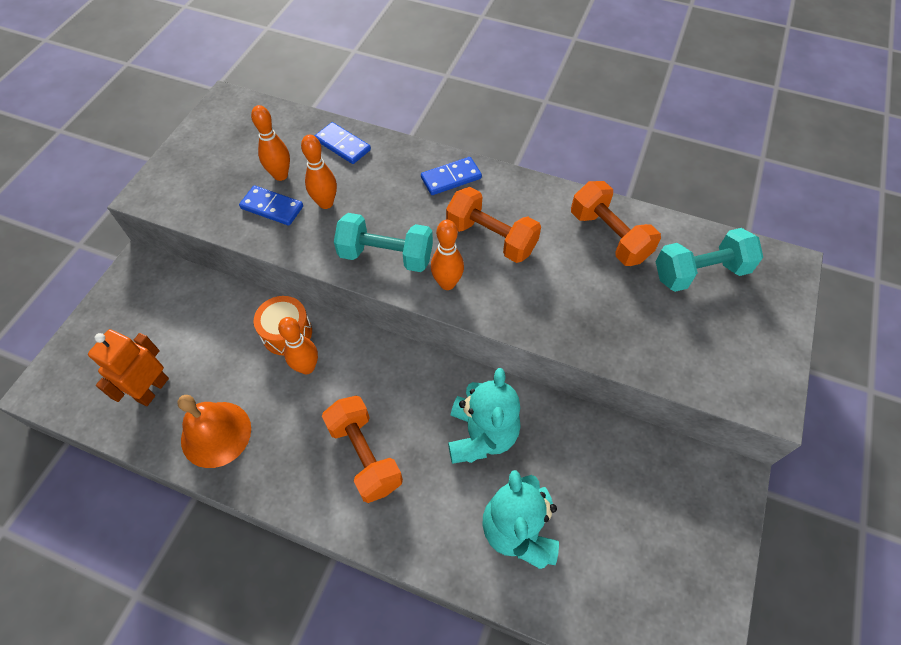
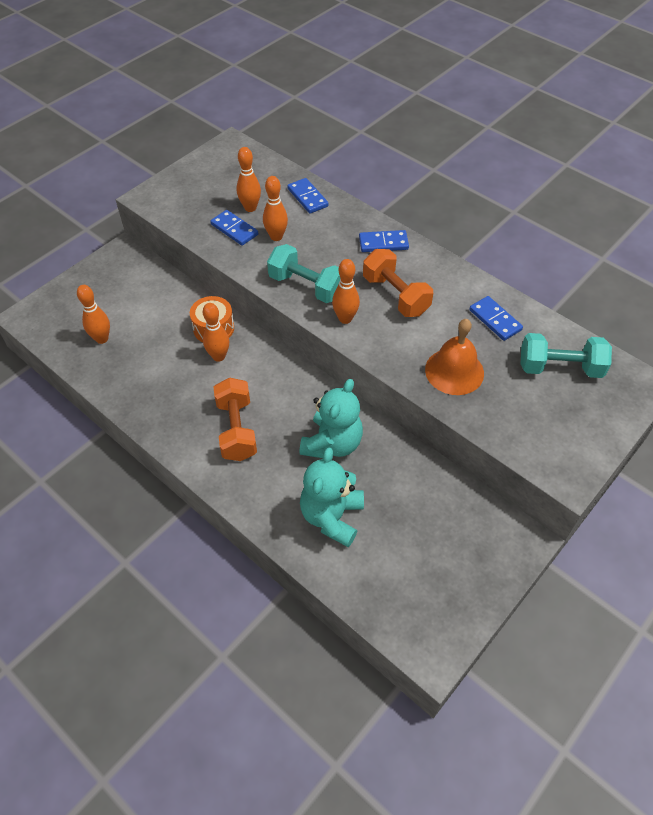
camera: 20 degrees right, 5 degrees down
(152, 389) = (102, 339): orange robot -> orange bowling pin
(216, 434) = (135, 382): orange bell -> orange bell (454, 371)
(609, 236) = (495, 320): orange dumbbell -> blue domino

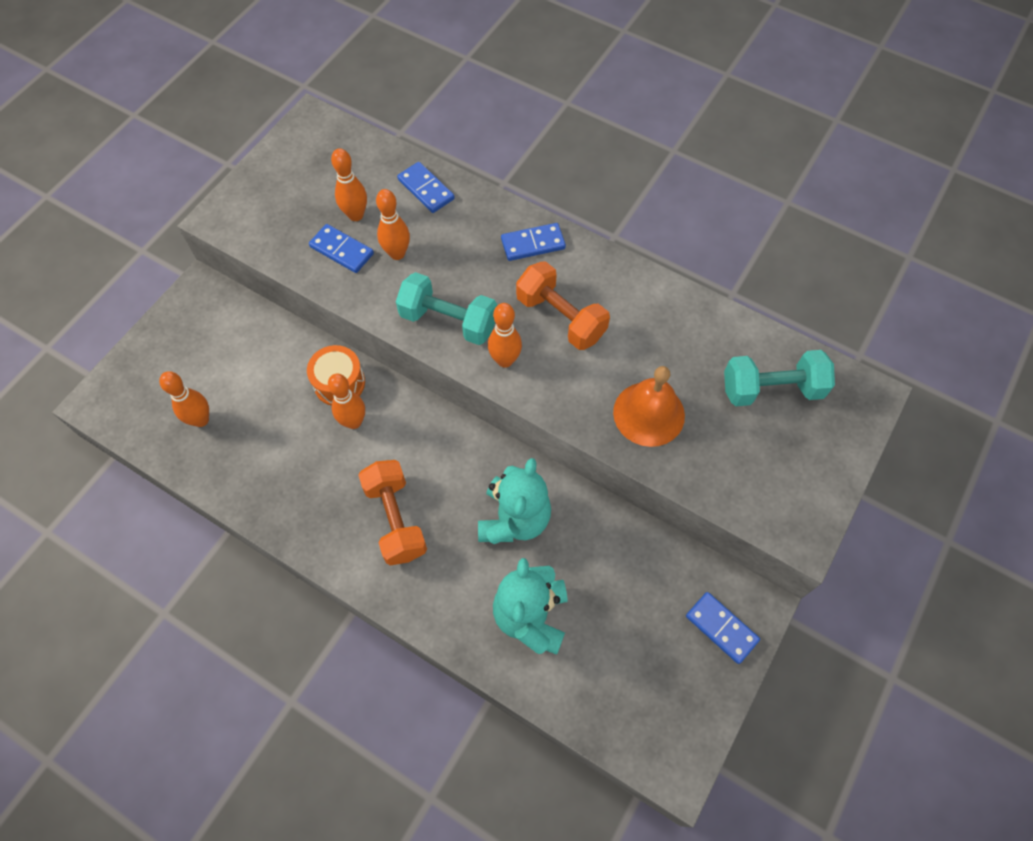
camera: 10 degrees left, 10 degrees up
(495, 320) = (685, 334): blue domino -> blue domino (721, 628)

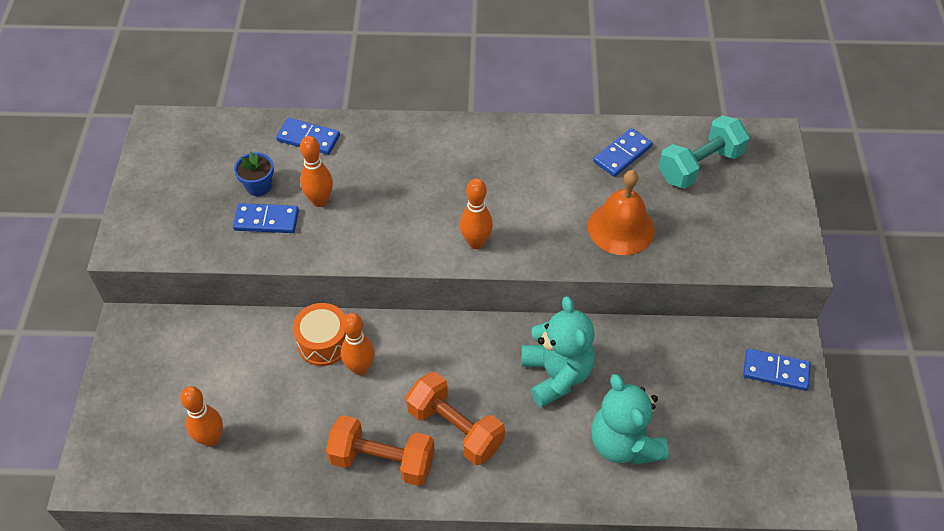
camera: 30 degrees left, 10 degrees down
(356, 215) = (258, 186): orange bowling pin -> blue flower pot
(448, 321) = (405, 234): turquoise dumbbell -> none
(533, 244) = (434, 142): blue domino -> blue domino (622, 154)
(560, 318) = (498, 188): orange dumbbell -> orange dumbbell (382, 461)

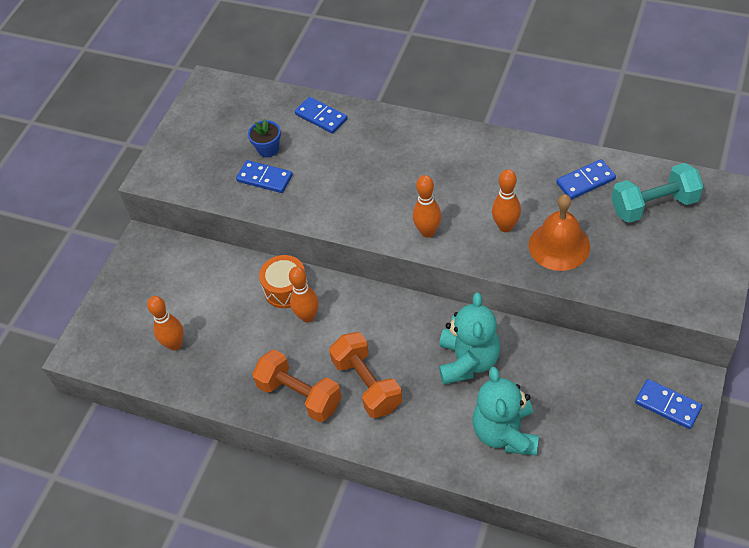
camera: 25 degrees right, 0 degrees up
(320, 201) = (312, 171): orange bowling pin -> orange bowling pin (505, 226)

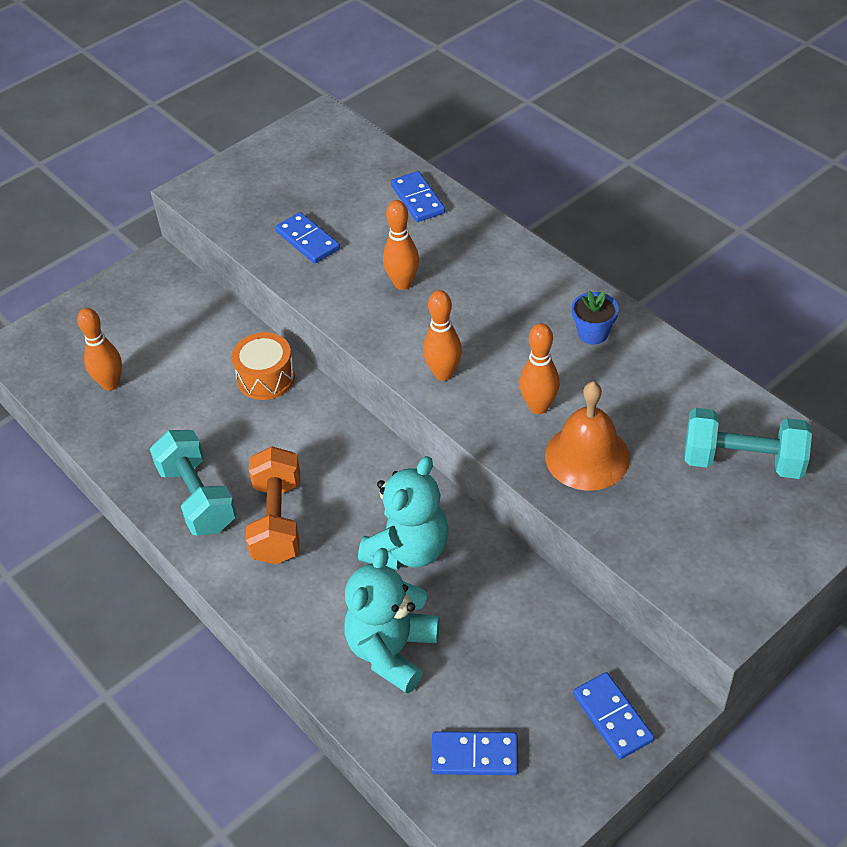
camera: 25 degrees right, 5 degrees down
(268, 149) = (334, 211): blue flower pot -> blue flower pot (593, 333)
(299, 395) = (197, 498): orange dumbbell -> turquoise dumbbell
(308, 316) = (267, 417): orange bowling pin -> orange bowling pin (403, 283)
(585, 181) = (676, 396): blue domino -> blue domino (474, 755)

